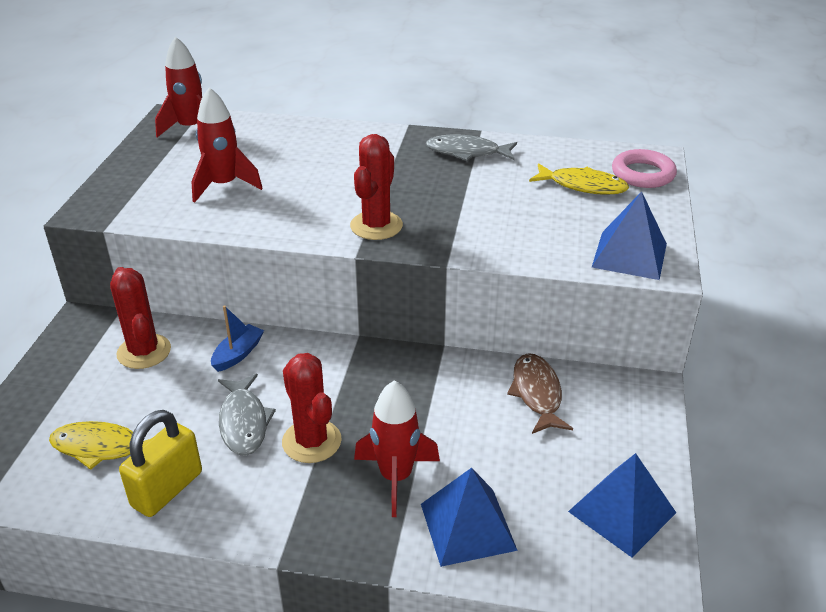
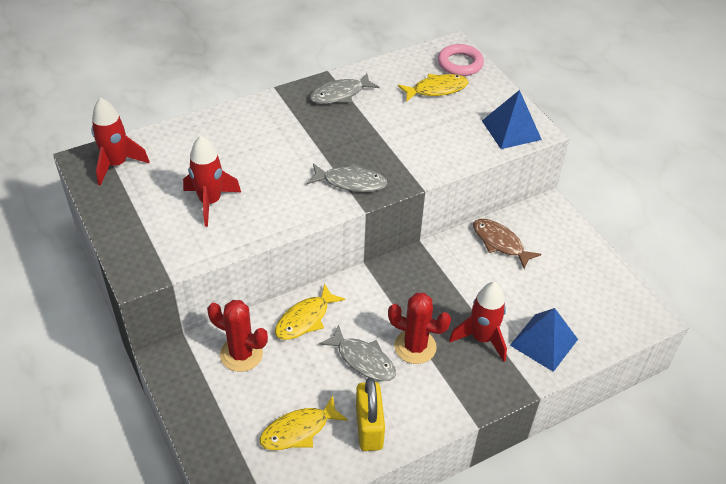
camera: 40 degrees left, 10 degrees up
(238, 354) = (305, 319): blue boat -> yellow fish
(376, 226) = (351, 182): red cactus -> grey fish
(622, 512) = (602, 287): blue pyramid -> none

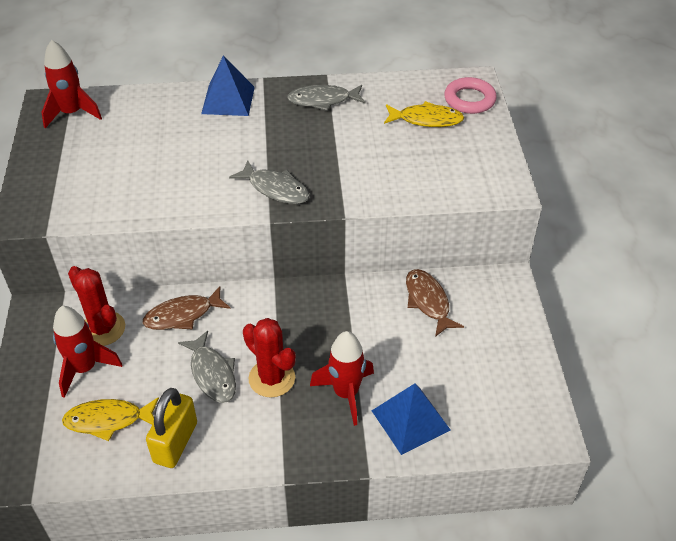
camera: 25 degrees right, 0 degrees up
(210, 202) = (130, 170): red rocket -> red rocket (85, 368)
(305, 319) = (183, 315): yellow fish -> brown fish
(511, 130) = (480, 181): blue pyramid -> blue pyramid (228, 100)

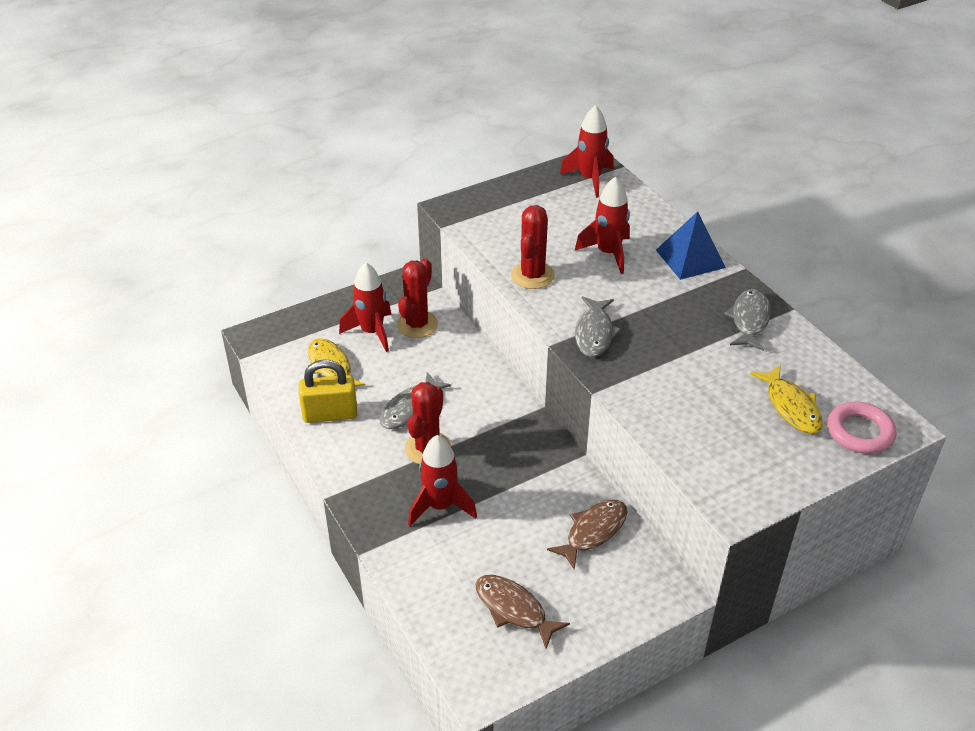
camera: 65 degrees right, 5 degrees down
(171, 198) = (532, 275): none -> red cactus
(182, 142) = (608, 253): none -> red rocket
(183, 315) = (461, 364): brown fish -> brown fish (514, 609)
(323, 100) = (749, 320): grey fish -> grey fish turned 45 degrees clockwise
(411, 420) = (436, 565): blue pyramid -> none

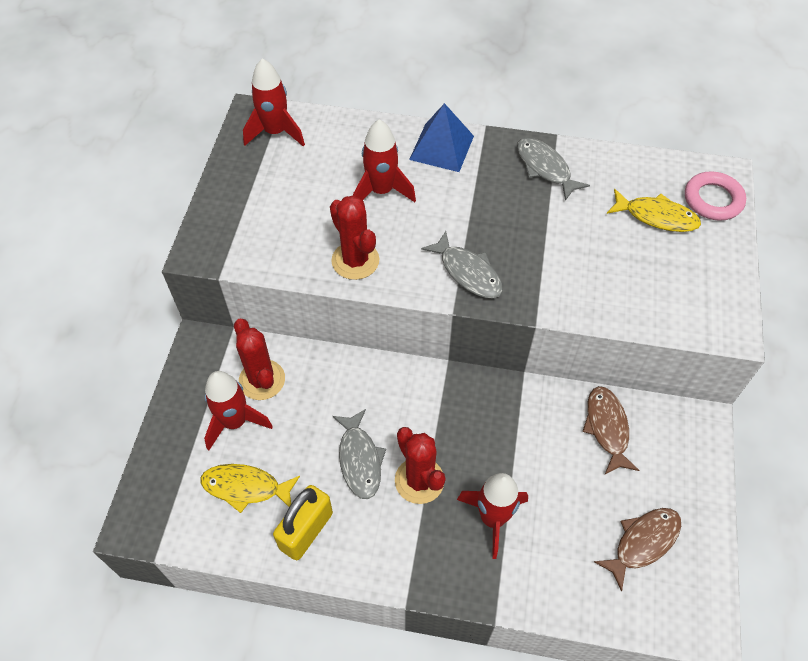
camera: 50 degrees left, 15 degrees up
(514, 609) = (642, 543): brown fish -> brown fish turned 150 degrees clockwise

